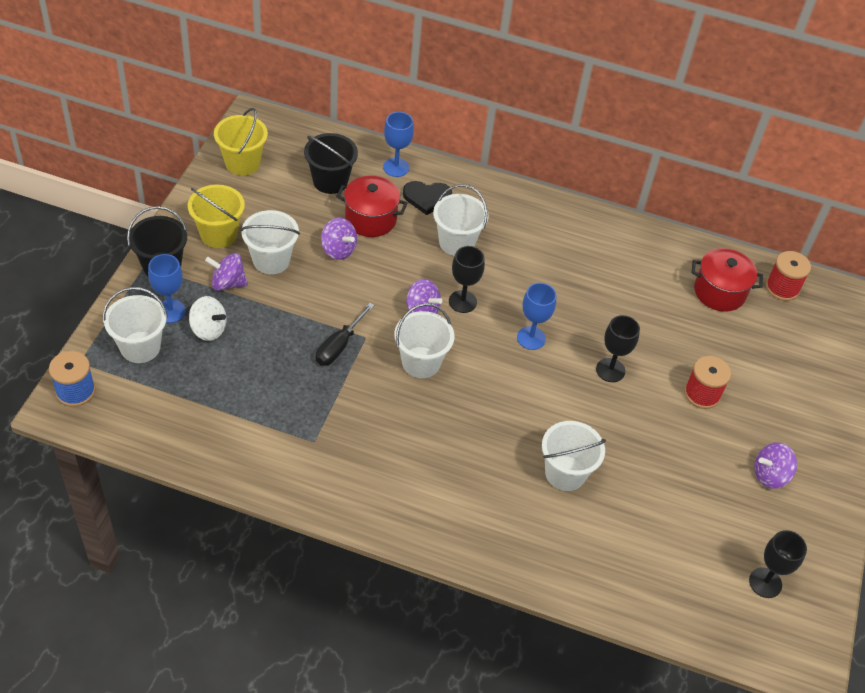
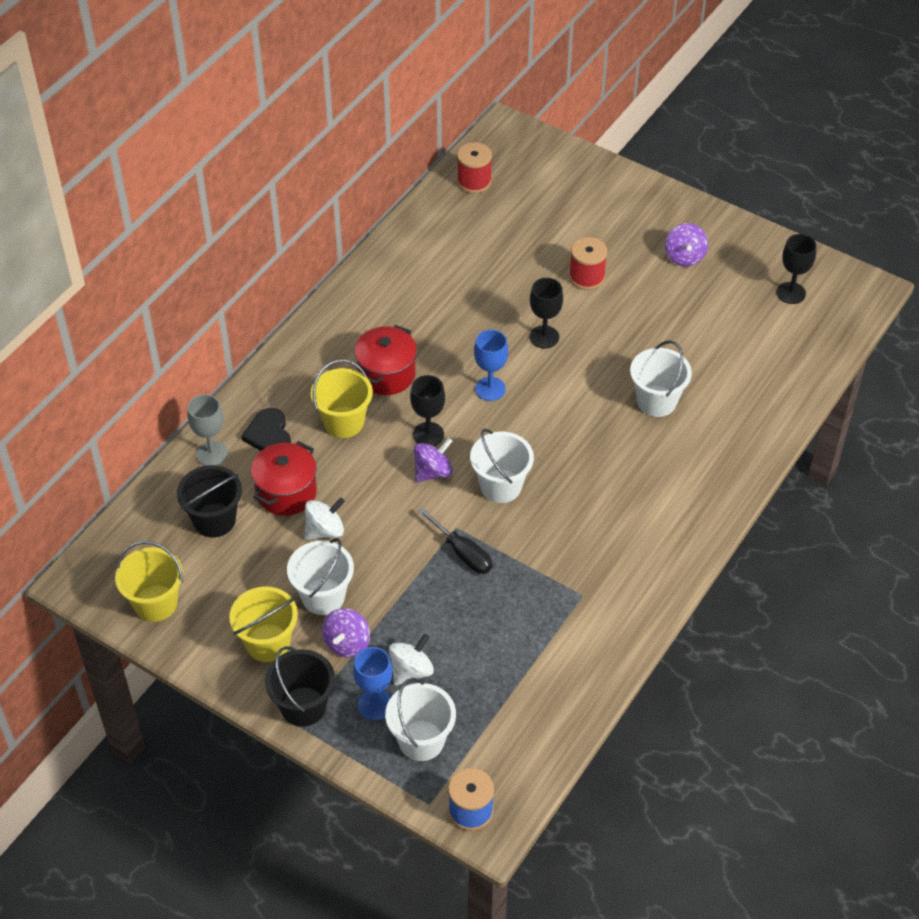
camera: 70 degrees left, 0 degrees up
(338, 250) = (325, 530): purple spinning top -> white spinning top
(396, 167) = (212, 453): blue goblet -> grey goblet
(427, 198) = (269, 434): black heart -> black heart turned 150 degrees clockwise
(456, 242) = (344, 422): white bucket -> yellow bucket
(719, 292) = (467, 228): red pot -> red pot (386, 374)

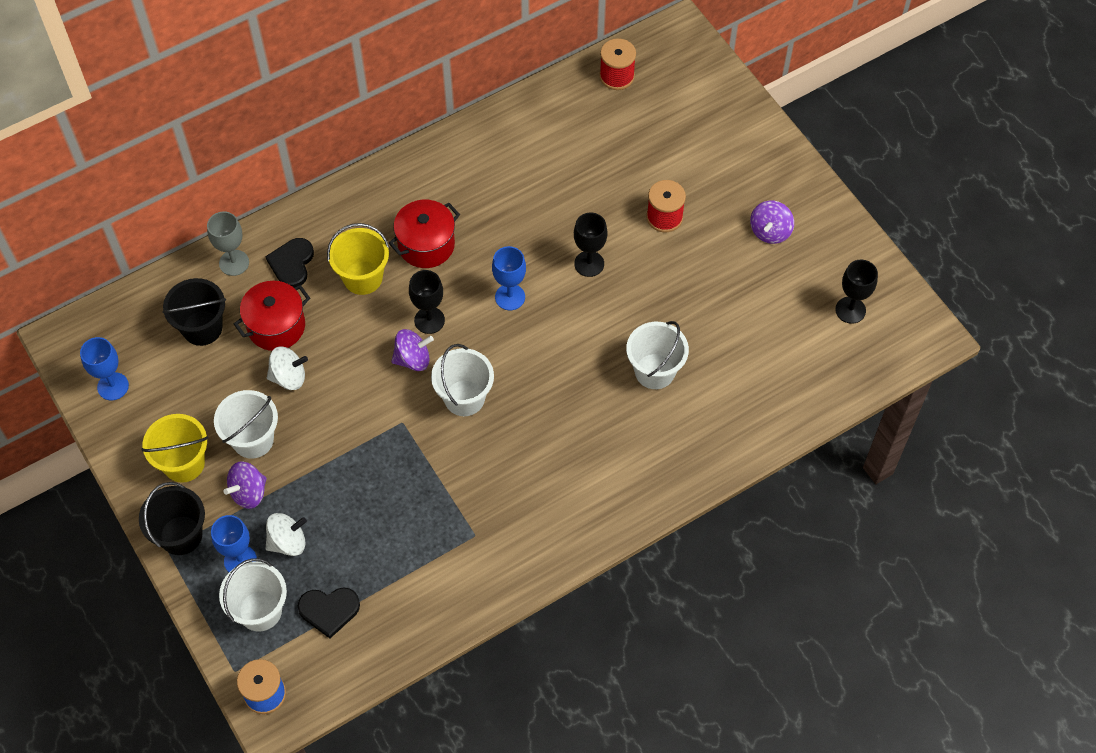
camera: 25 degrees right, 10 degrees up
(155, 603) = (113, 386): yellow bucket -> blue goblet
(462, 552) = (394, 448): black screwdriver -> none
(487, 713) = (329, 610): none -> black heart

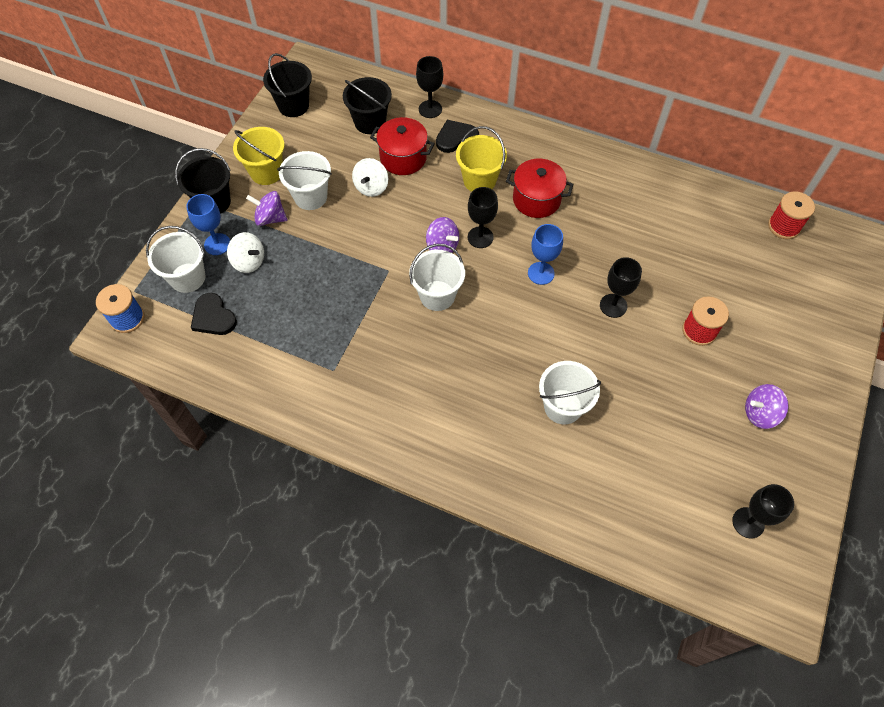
camera: 55 degrees right, 0 degrees up
(113, 386) = (293, 105): blue goblet -> black bucket
(234, 263) = (430, 109): grey goblet -> black goblet
(288, 377) = (371, 187): white spinning top -> white spinning top turned 60 degrees clockwise

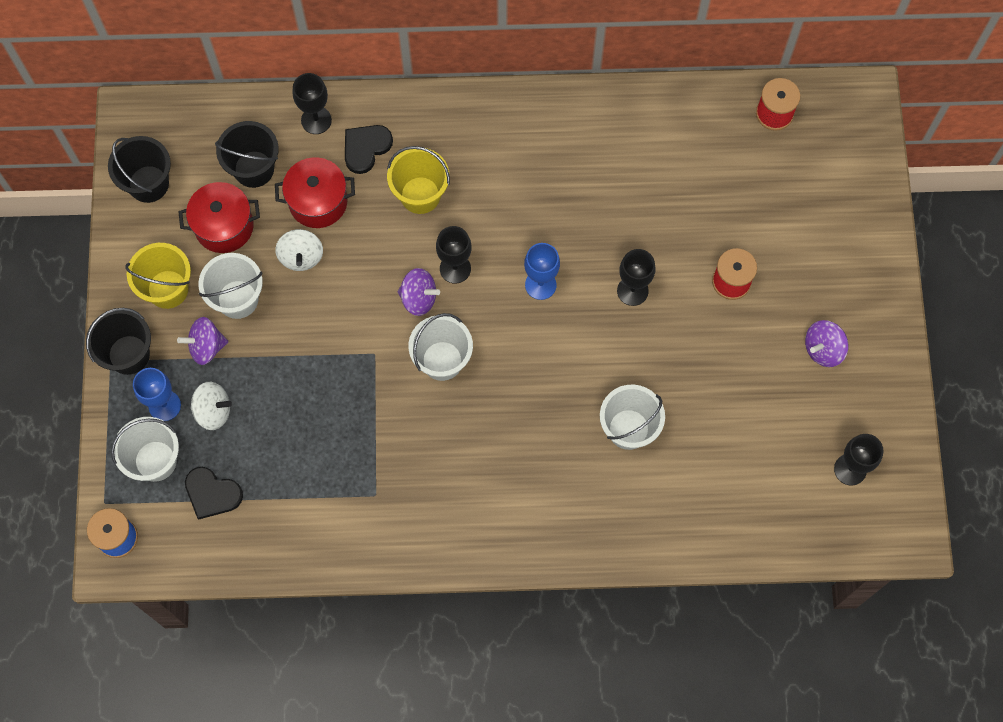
camera: 25 degrees left, 10 degrees up
(536, 199) = (495, 193): red pot -> red pot (224, 226)

